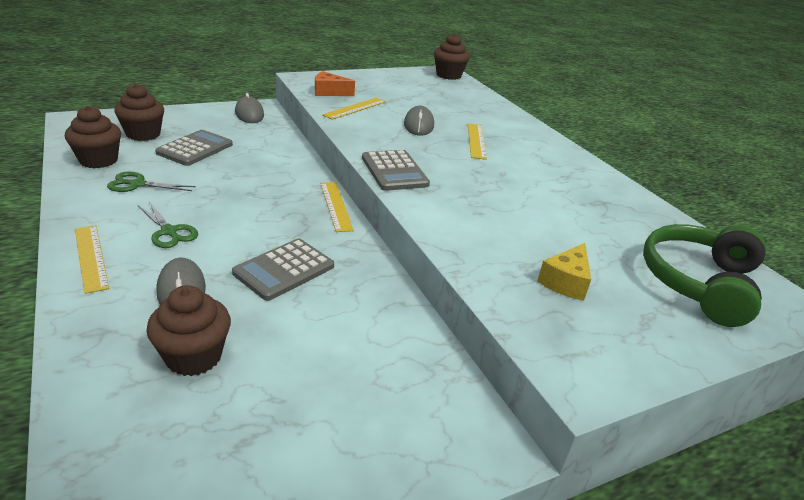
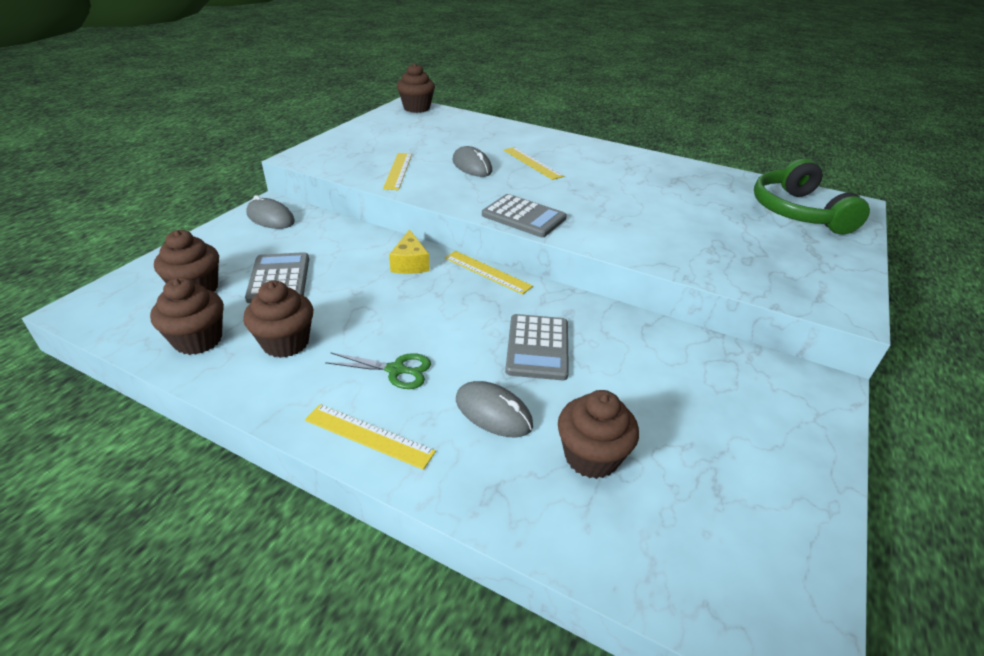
camera: 35 degrees left, 5 degrees up
(137, 184) = (286, 343): green scissors -> brown cupcake
(329, 92) = (349, 163): orange cheese -> none
(565, 282) = (746, 249): yellow cheese -> yellow cheese (410, 263)

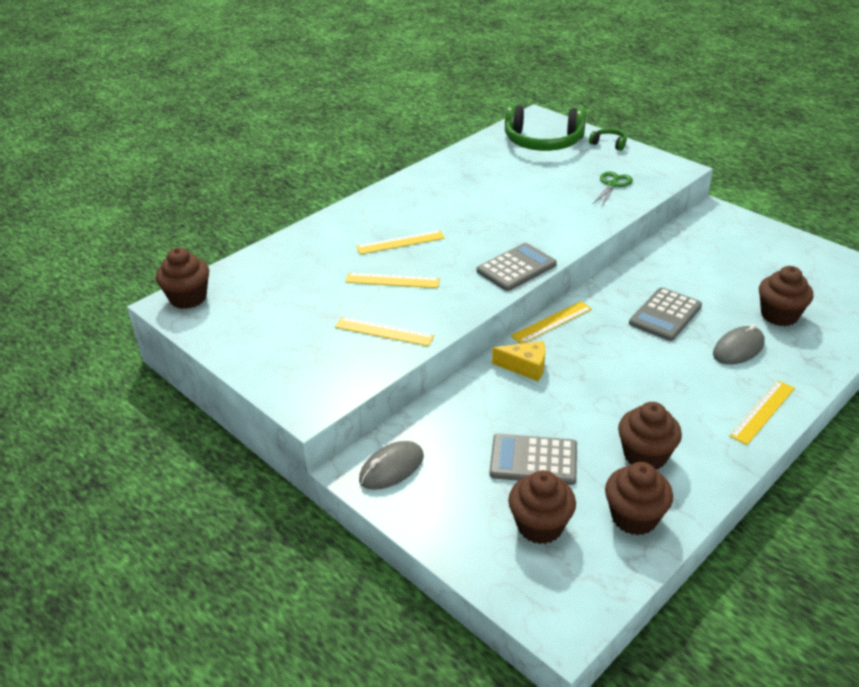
camera: 70 degrees left, 0 degrees up
(396, 370) = (688, 391): green scissors -> green scissors (612, 185)
(472, 166) = (392, 280): grey mouse -> yellow ruler
(537, 347) = (665, 315): grey calculator -> grey calculator turned 105 degrees clockwise
(849, 254) = (609, 144): none -> green headphones

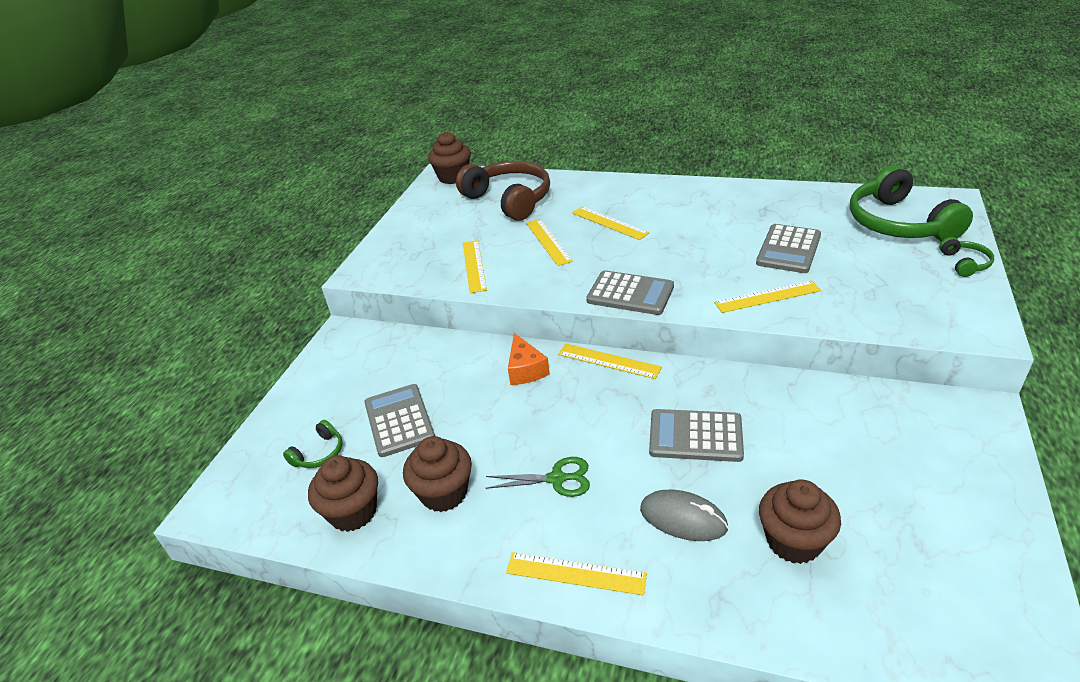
camera: 65 degrees right, 0 degrees up
(287, 279) = (509, 200): none -> brown headphones
(391, 468) = (352, 349): grey mouse -> none
(525, 367) = (525, 370): yellow cheese -> orange cheese
(530, 188) = (788, 249): none -> grey calculator
(540, 526) = (319, 453): brown cupcake -> green headphones
(577, 217) = (767, 296): none -> yellow ruler
(612, 185) = (870, 296): green scissors -> green scissors (557, 479)

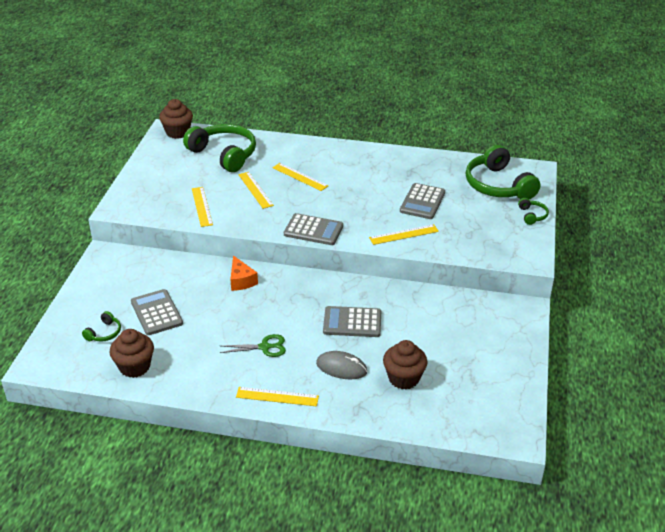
camera: 10 degrees left, 0 degrees up
(444, 493) = (193, 356): brown cupcake -> none
(509, 200) = (224, 154): brown headphones -> green headphones
(608, 361) = (298, 275): yellow ruler -> none

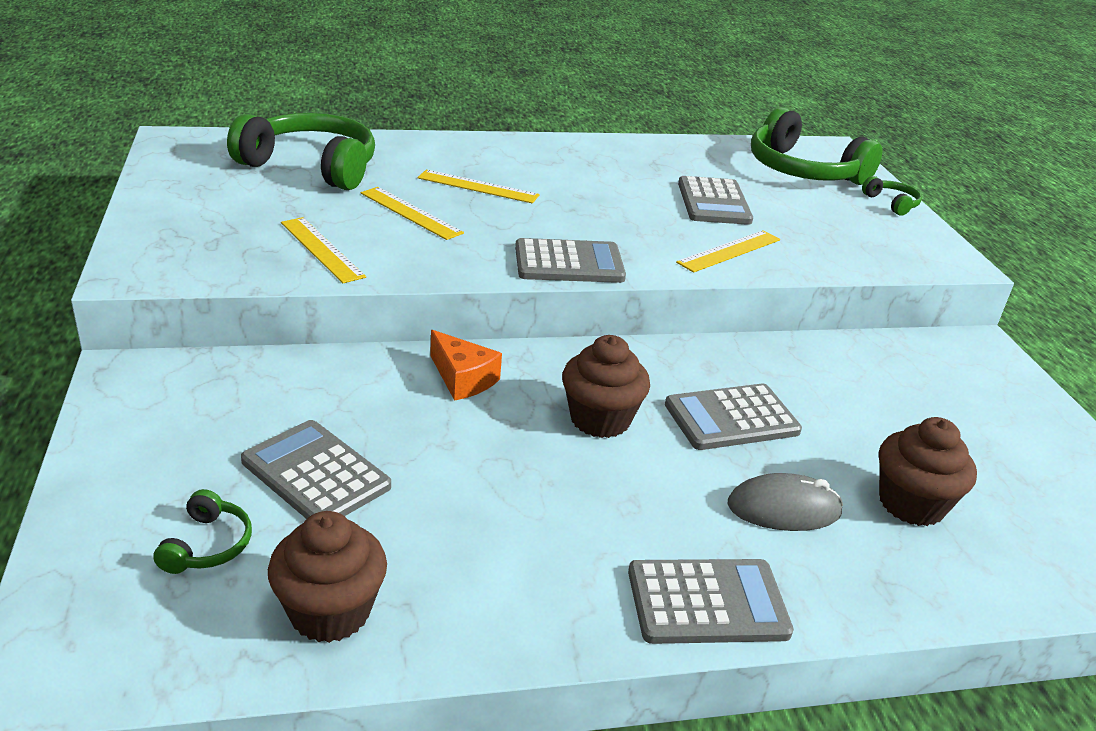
camera: 25 degrees left, 5 degrees down
(177, 132) = (197, 142): brown cupcake -> brown cupcake (600, 419)
(264, 347) = (602, 500): green scissors -> none
(277, 396) = (707, 602): yellow ruler -> grey calculator

